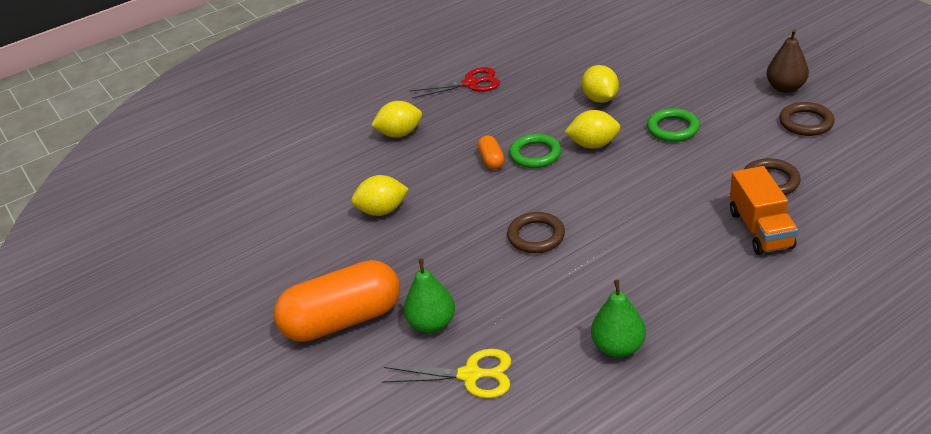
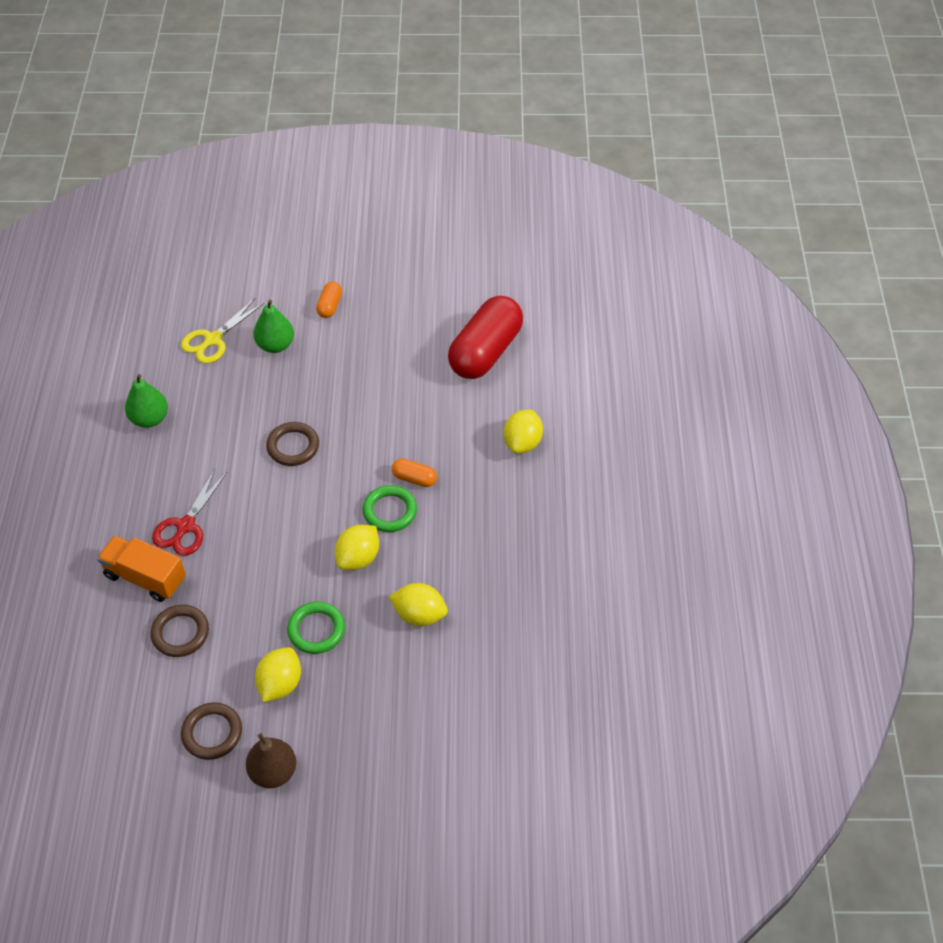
camera: 120 degrees right, 15 degrees up
(318, 197) = (485, 352): none -> red capsule
(343, 320) = (330, 306): orange capsule -> orange capsule, size x0.43
(382, 211) = (424, 379): yellow lemon -> yellow lemon (280, 684)
(470, 83) = (555, 538): red scissors -> red scissors (186, 526)

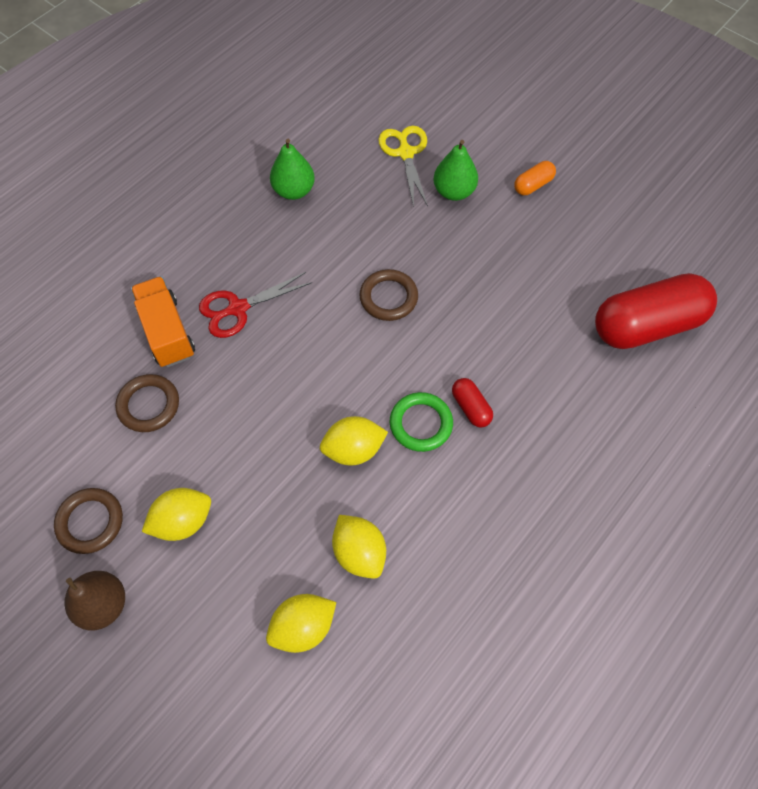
camera: 40 degrees right, 10 degrees up
(213, 339) = (405, 153): yellow scissors -> yellow scissors turned 90 degrees clockwise
(316, 630) = (257, 492): green ring -> none
(414, 478) = (471, 407): orange capsule -> red capsule
(522, 443) = (608, 446): yellow lemon -> yellow lemon (303, 627)

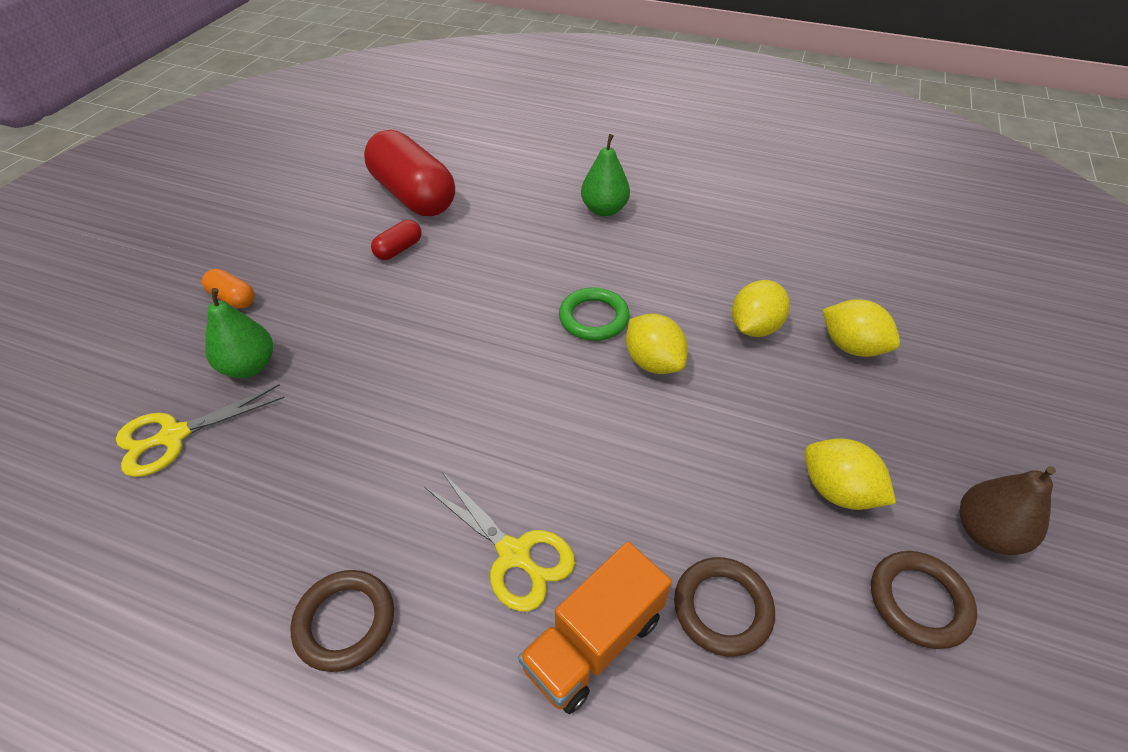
camera: 110 degrees left, 15 degrees down
(238, 308) = (514, 554): red scissors -> yellow scissors
(294, 191) = (262, 562): green pear -> green pear (604, 210)
(388, 297) = (439, 387): brown ring -> brown ring (345, 622)
(471, 407) = (556, 287): red capsule -> red capsule (398, 249)

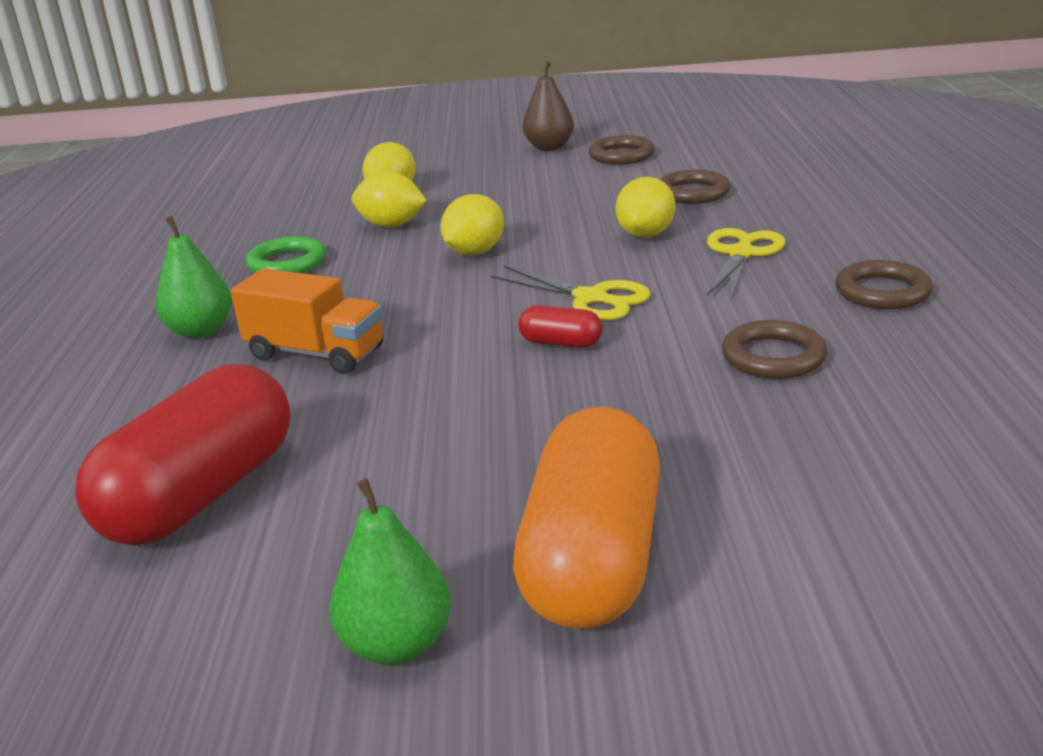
camera: 110 degrees left, 20 degrees down
(174, 436) = (860, 466): yellow scissors -> yellow scissors (591, 298)
(233, 298) = (592, 559): orange capsule -> orange capsule, size x2.33
(249, 366) = (703, 468): green pear -> green pear (397, 644)
(322, 467) = (773, 357): none -> brown ring
(398, 249) = (368, 451): red capsule -> red capsule (561, 343)
(593, 318) = (429, 289): green ring -> green ring (287, 263)
(594, 642) = (767, 217): orange truck -> orange truck (316, 353)
(837, 491) = (557, 180): yellow lemon -> yellow lemon (645, 234)

